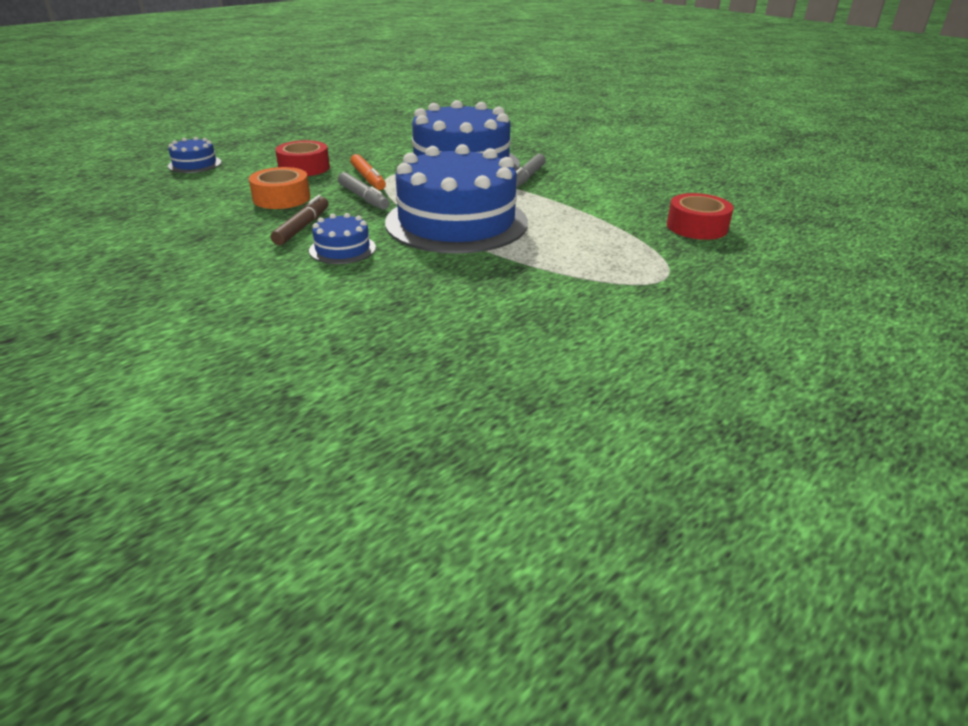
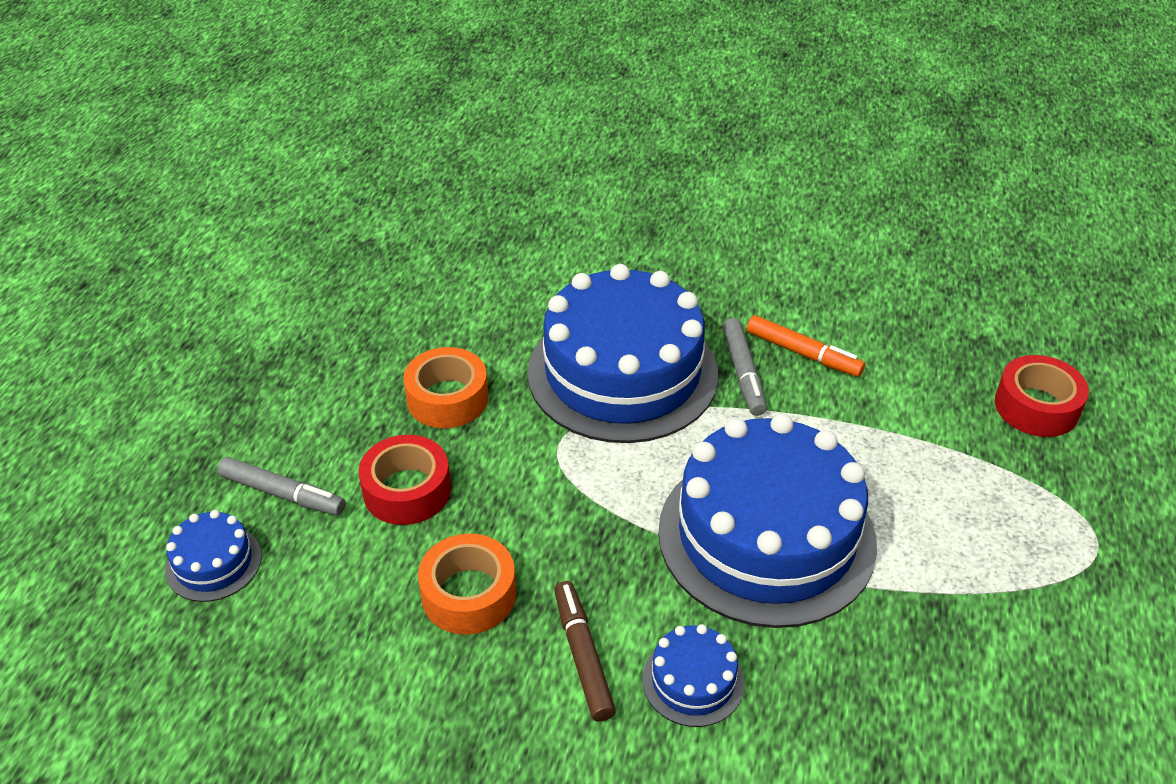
camera: 30 degrees left, 10 degrees up
(363, 197) = (583, 533): grey marker -> grey marker (283, 494)
(364, 151) = (447, 398): none -> orange tape
(368, 178) = (535, 476): orange marker -> orange marker (803, 353)

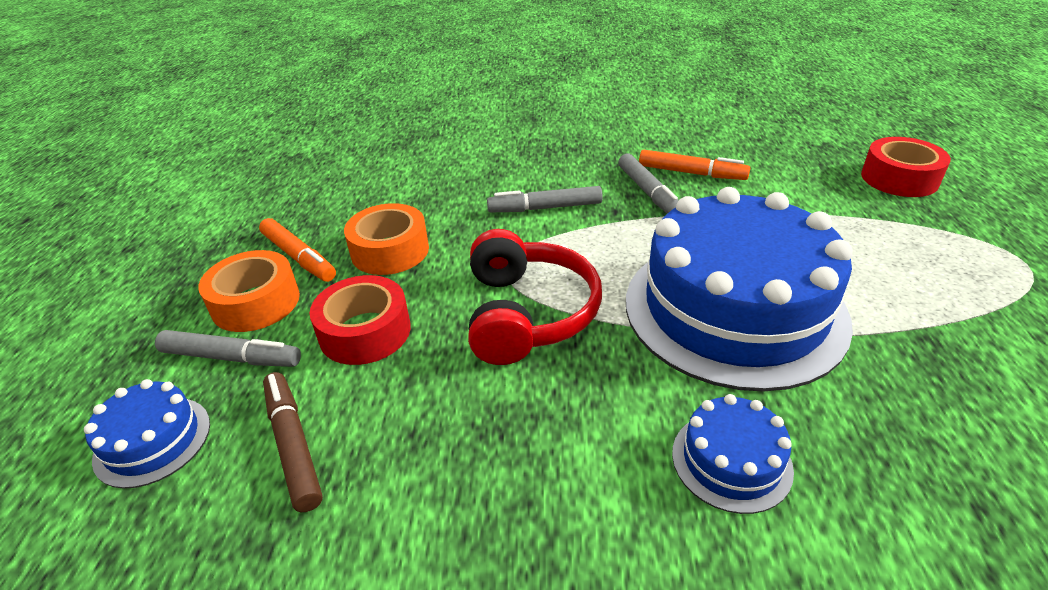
camera: 10 degrees left, 5 degrees down
(355, 389) = (299, 257): none -> orange marker
(469, 594) = (453, 418): orange tape -> orange tape (256, 302)
(564, 501) = (527, 313): none -> red headphones
(582, 656) = (600, 458): brown marker -> brown marker (293, 445)
(622, 373) = (545, 208): blue cake -> grey marker

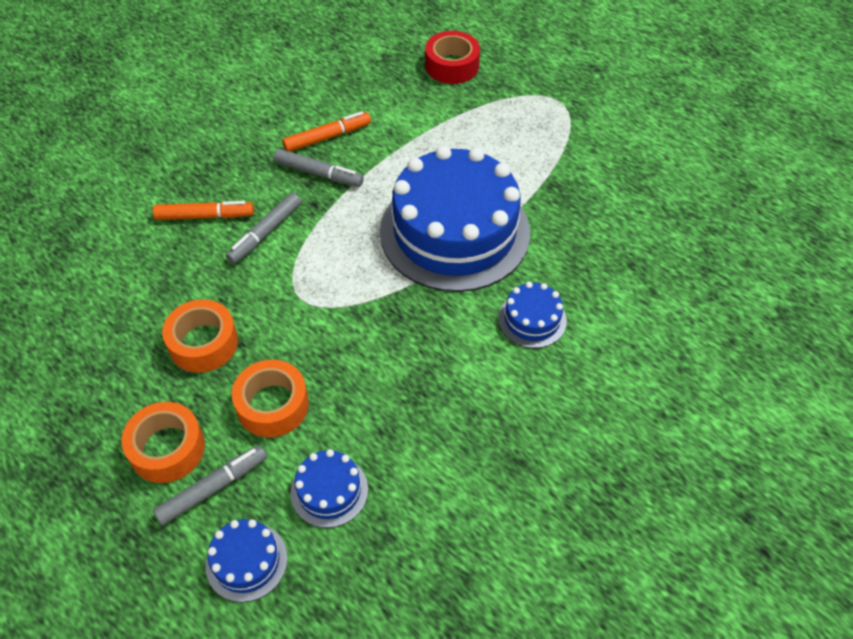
camera: 50 degrees left, 15 degrees up
(293, 445) = (329, 491): brown marker -> blue cake
(299, 257) = (142, 397): orange marker -> orange marker (205, 216)
(365, 332) = (272, 405): red tape -> orange tape
(527, 313) = (352, 318): red headphones -> none

